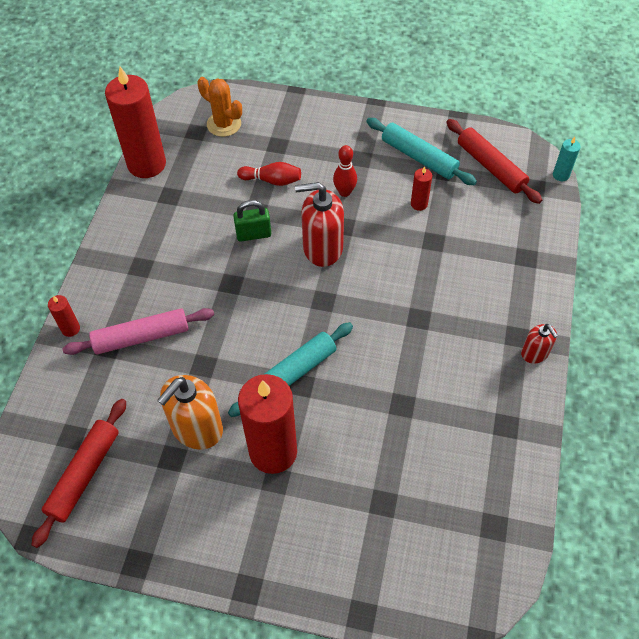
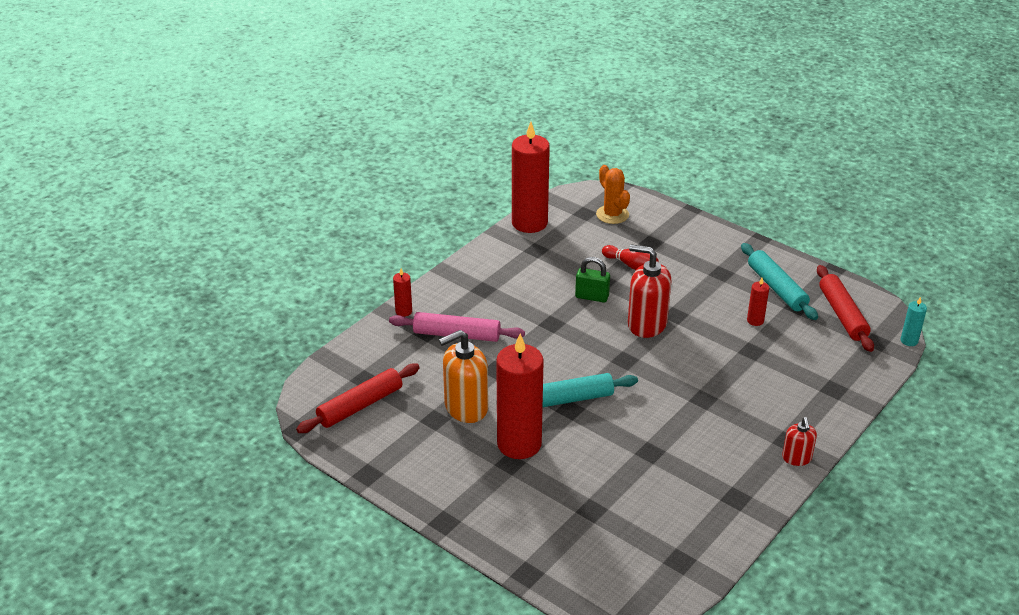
camera: 25 degrees right, 20 degrees down
(344, 192) = (691, 292): red bowling pin -> none

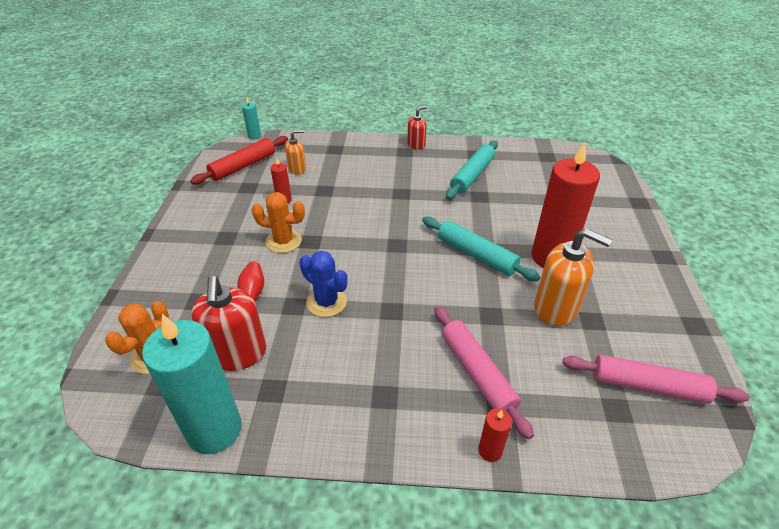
camera: 125 degrees left, 5 degrees up
(360, 405) = (648, 386): red rolling pin -> pink rolling pin
(529, 223) = (214, 429): red candle -> turquoise candle
(592, 297) = (326, 302): green padlock -> blue cactus
(646, 324) = (338, 251): red soap dispenser -> red soap dispenser (238, 353)
(688, 300) = (283, 241): none -> orange cactus
(776, 288) = (228, 203): turquoise rolling pin -> turquoise rolling pin (472, 175)
(809, 347) = (297, 169): none -> orange soap dispenser

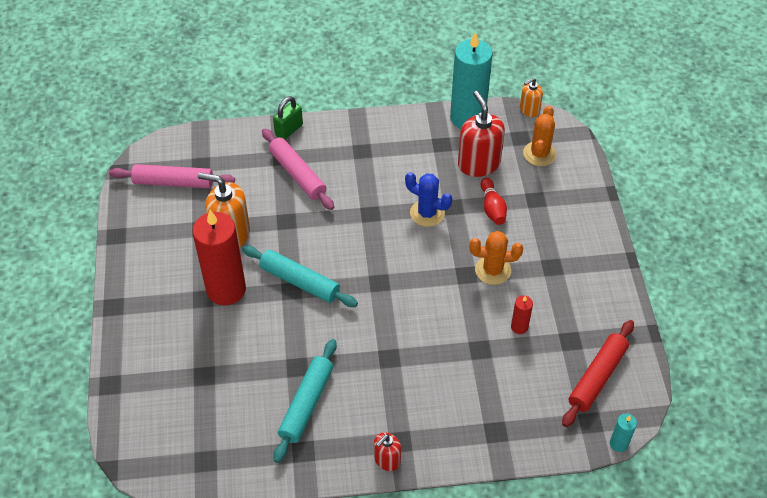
camera: 170 degrees right, 10 degrees up
(297, 169) = (528, 382): orange soap dispenser -> orange soap dispenser (529, 110)
(490, 451) = (289, 130): red candle -> green padlock

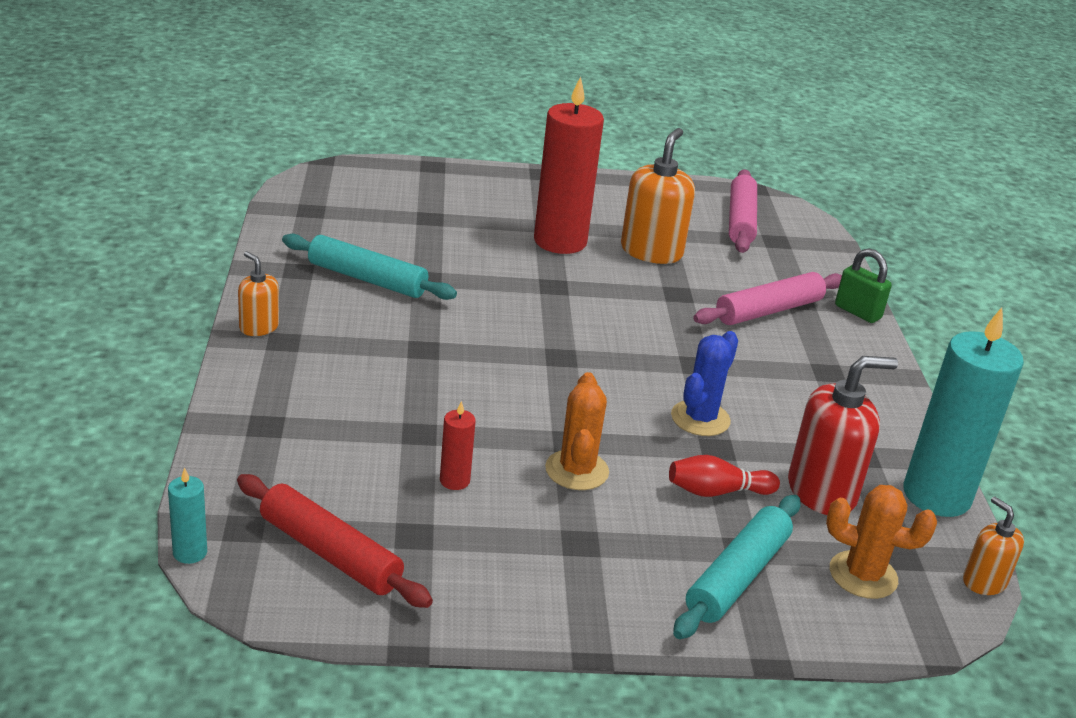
camera: 90 degrees right, 20 degrees down
(299, 281) = (568, 293): turquoise rolling pin -> turquoise rolling pin (737, 576)
(387, 460) = (259, 327): red soap dispenser -> orange soap dispenser

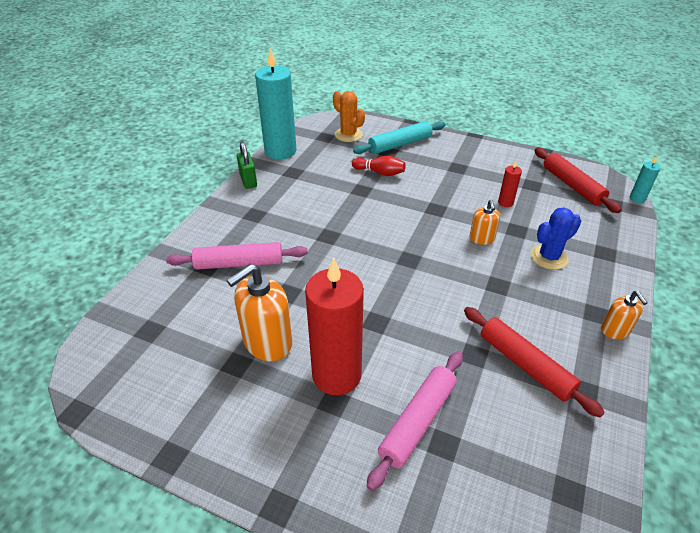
camera: 150 degrees left, 10 degrees up
(367, 279) = (525, 365): turquoise rolling pin -> red rolling pin
(576, 470) = (441, 195): orange cactus -> none
(700, 418) = (356, 205): blue cactus -> blue cactus (549, 257)
(740, 220) = (149, 364): pink rolling pin -> pink rolling pin (417, 421)
(822, 491) = (331, 163): red soap dispenser -> none
(857, 312) = (180, 249): green padlock -> green padlock (248, 181)
(984, 582) = (303, 124): orange soap dispenser -> orange soap dispenser (482, 239)

